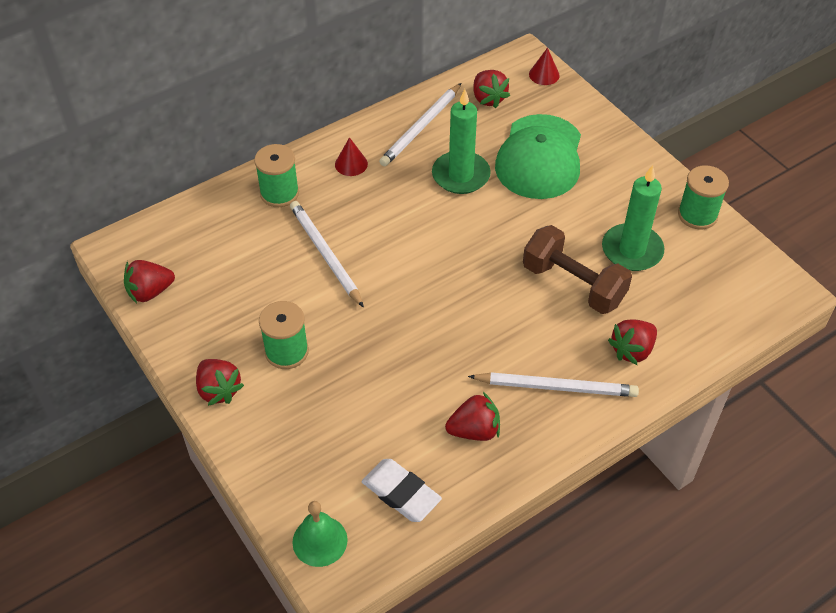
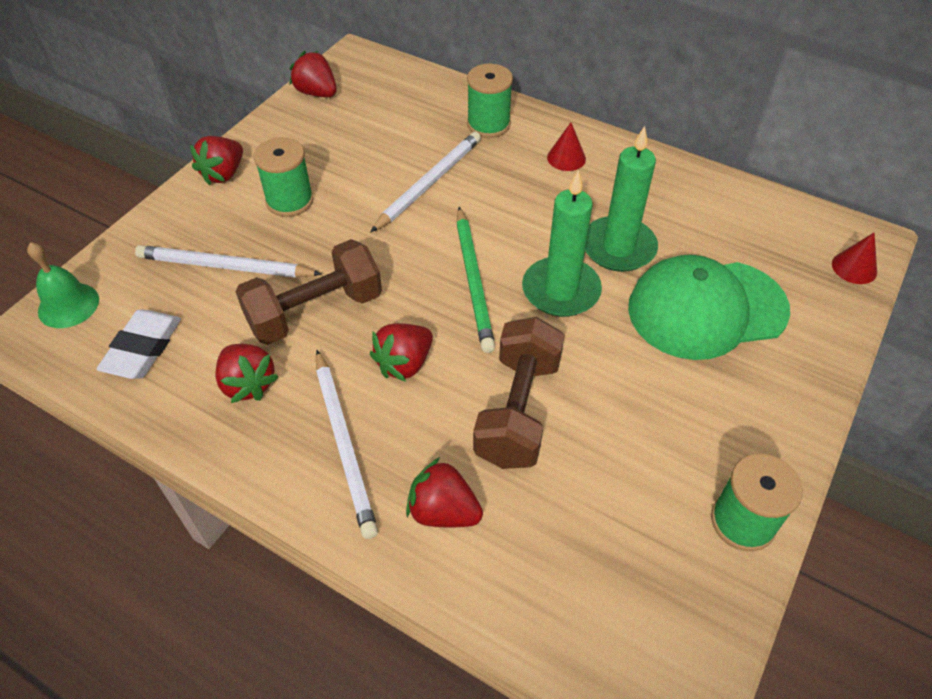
camera: 65 degrees right, 0 degrees up
(421, 127) = (665, 191): white pencil -> white pencil (225, 267)
(424, 369) = (315, 311): none -> brown dumbbell
(446, 265) = (474, 281): none -> green pencil
(488, 98) = (762, 230): red strawberry -> red strawberry (404, 364)
(632, 250) = (618, 458): green candle -> green candle (561, 290)

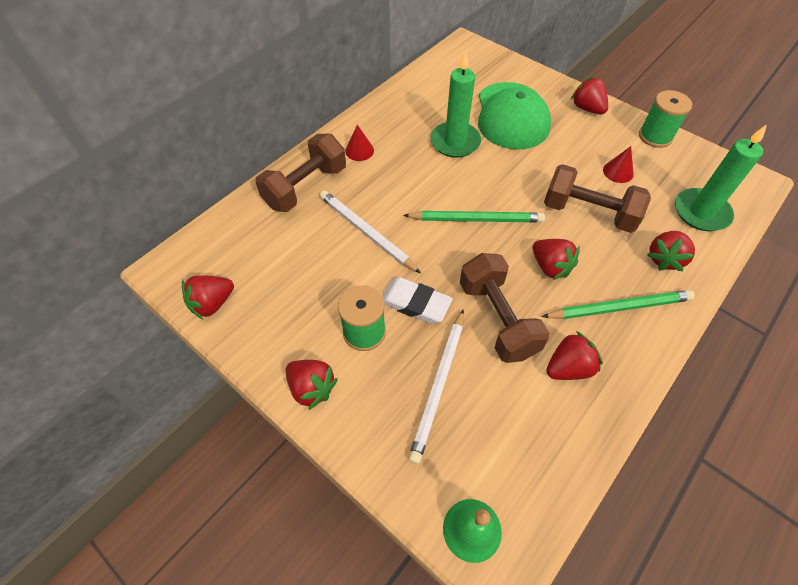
camera: 80 degrees left, 5 degrees up
(143, 348) = (530, 452): white eraser -> white eraser (415, 303)
(344, 444) = (619, 307): white pencil -> green pencil
(488, 124) = (305, 187): green spool -> brown dumbbell
(561, 290) = (490, 176): green candle -> green candle (701, 212)
(775, 413) = (587, 108): none -> red strawberry
(854, 267) = (485, 54): red cone -> red cone (618, 172)

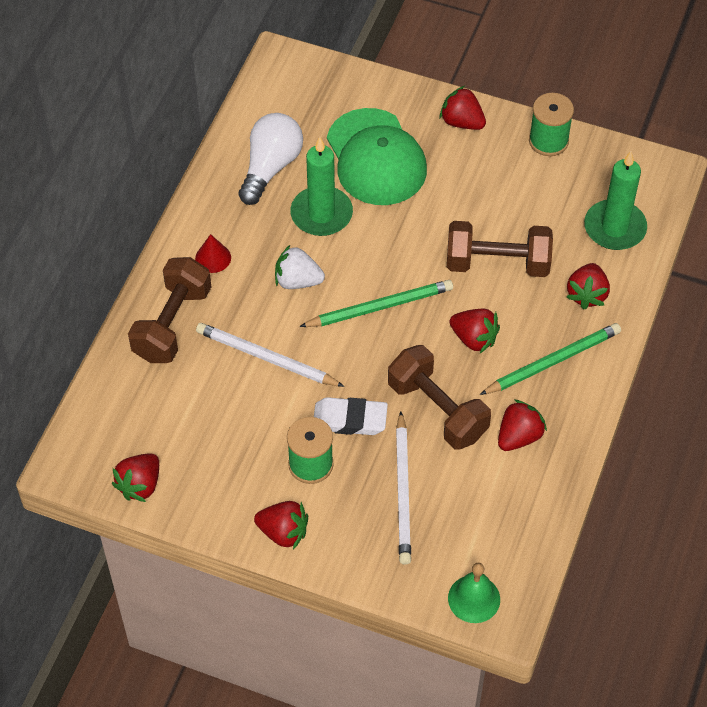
camera: 20 degrees left, 0 degrees up
(417, 183) = (297, 281): none -> white strawberry
(429, 103) = (270, 167): none -> white light bulb
(618, 172) = (517, 201): red cone -> none

